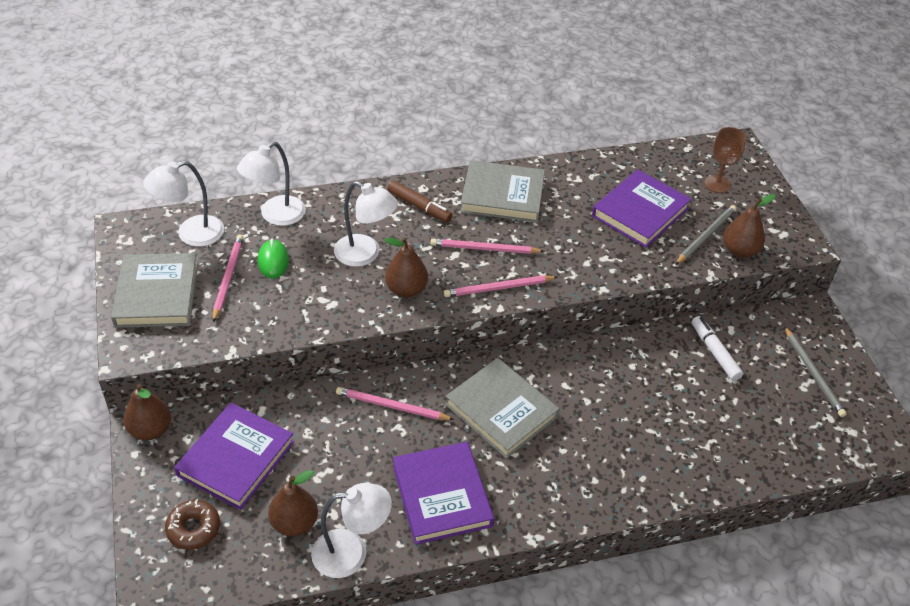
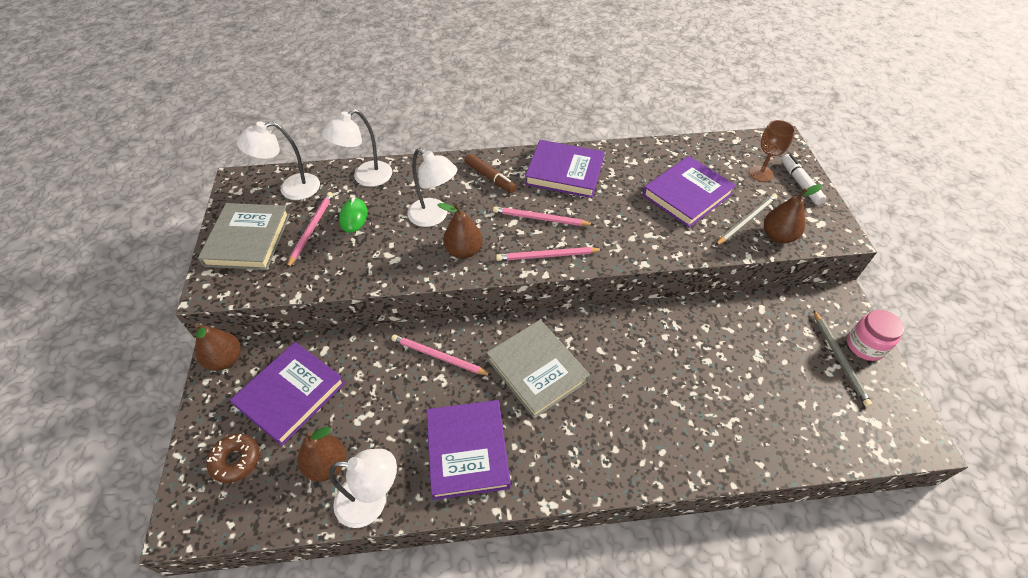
camera: 10 degrees right, 5 degrees up
(502, 195) = (564, 172): grey book -> purple book
(715, 352) = (744, 330): white marker -> white marker (800, 183)
(838, 358) = (865, 346): none -> pink jar

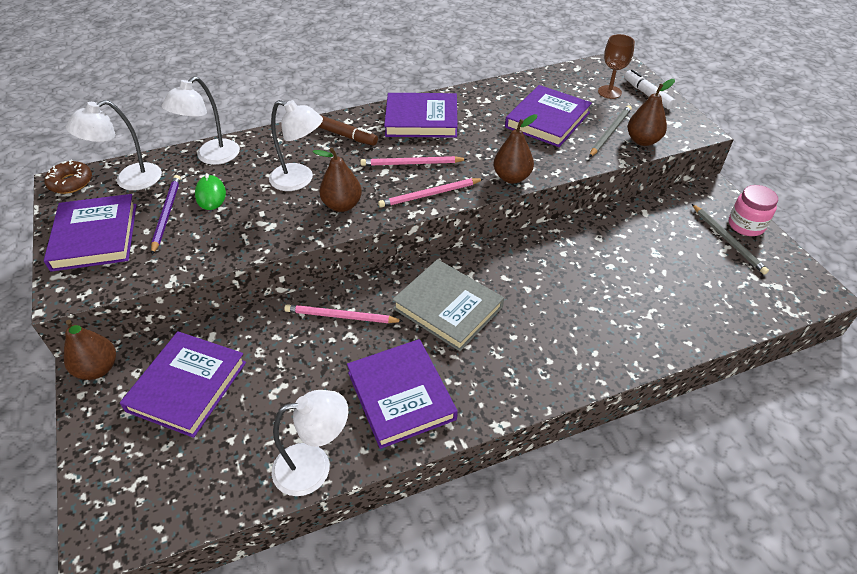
camera: 15 degrees left, 5 degrees down
(236, 460) = (144, 464): brown donut -> brown donut (71, 182)
(248, 239) = (95, 236): grey book -> purple book
(311, 229) = (167, 214): pink pencil -> purple pencil
(327, 464) = (252, 443): brown pear -> brown pear (512, 177)

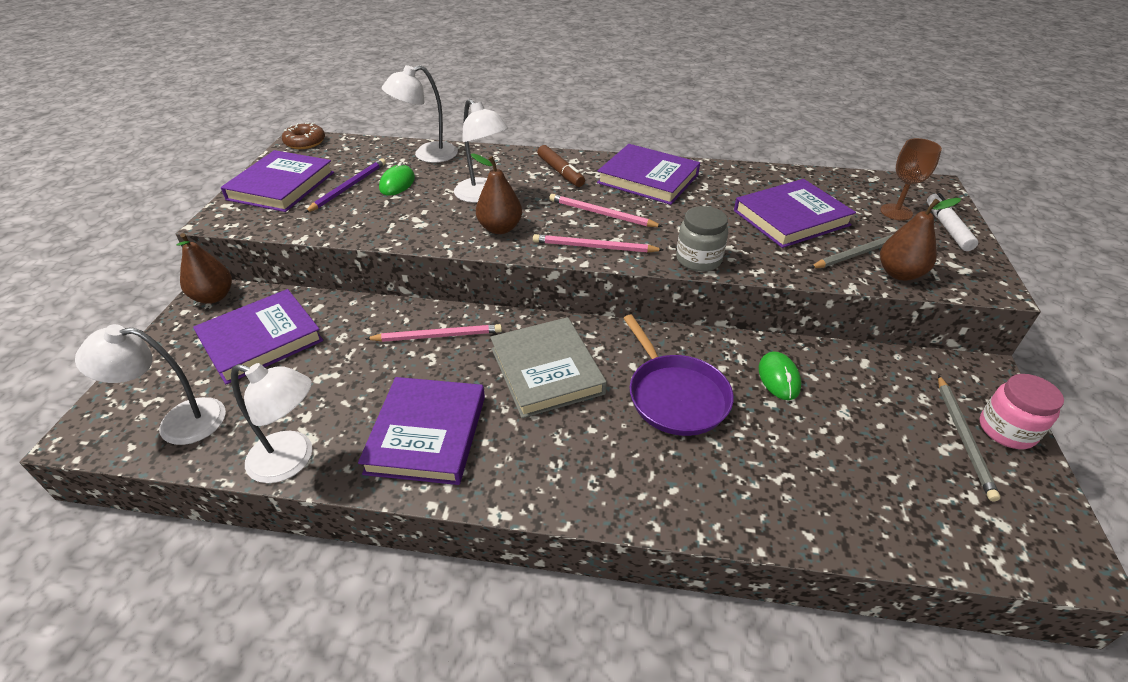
camera: 30 degrees right, 5 degrees down
(129, 180) = (347, 153): white lamp -> white lamp (179, 422)
(341, 316) = (438, 336): pink pencil -> pink pencil turned 135 degrees clockwise
(512, 177) = (698, 260): brown pear -> grey jar
(549, 287) = (675, 396): none -> purple pan
(603, 245) = (779, 378): none -> green mouse

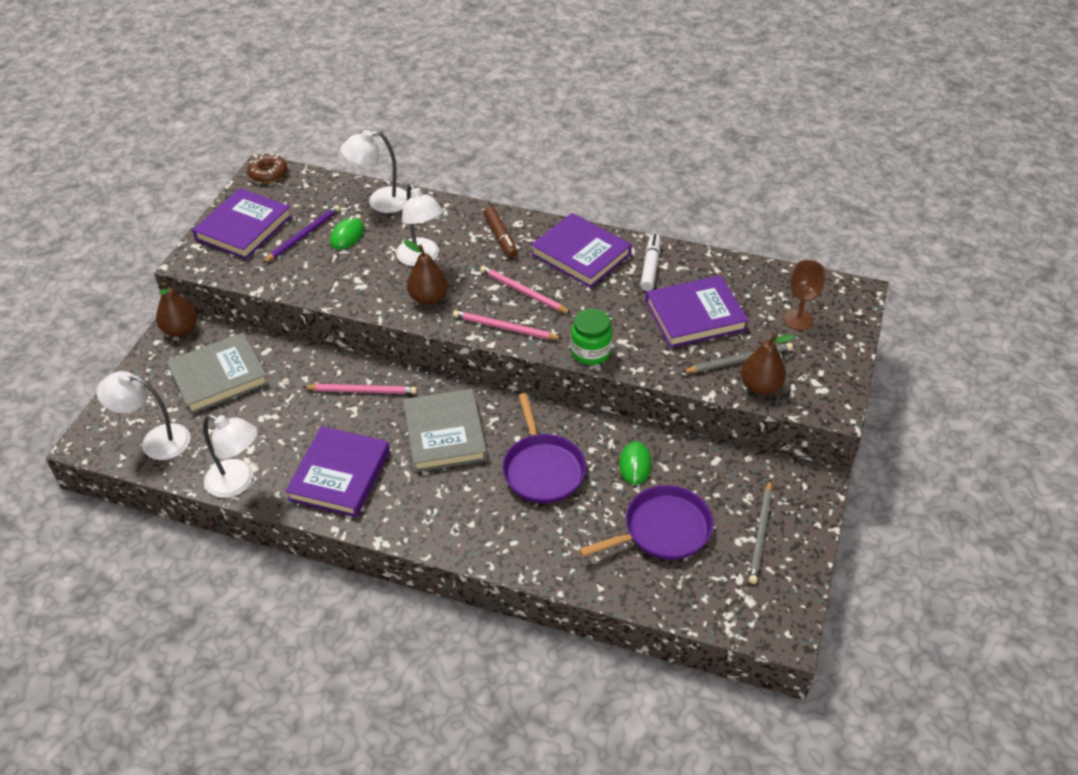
camera: 10 degrees right, 5 degrees up
(261, 340) = (218, 377): purple book -> grey book
(698, 260) = (590, 352): grey jar -> green jar
(848, 448) = (663, 530): none -> purple pan
(947, 228) = (835, 343): white marker -> white marker (650, 267)
(1006, 430) = (800, 532): pink jar -> none

